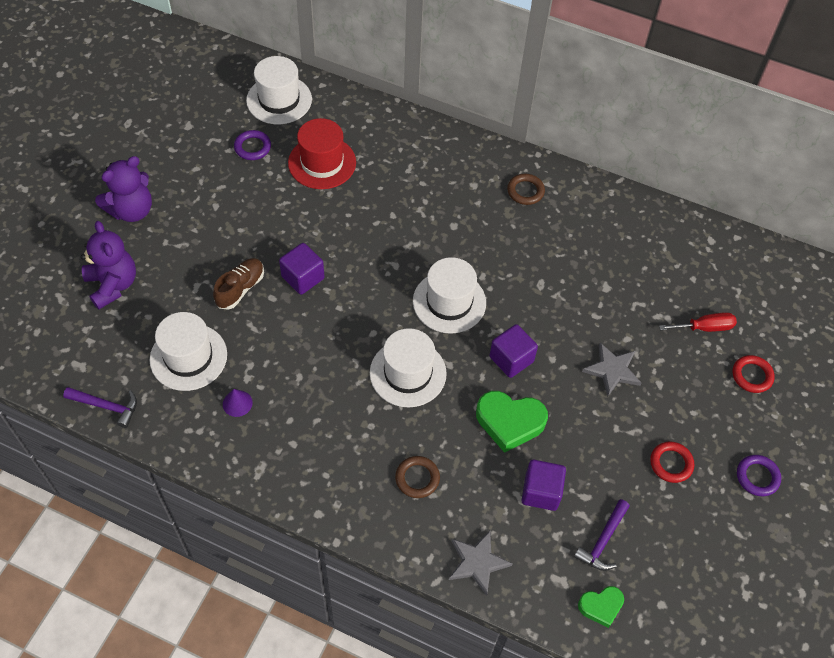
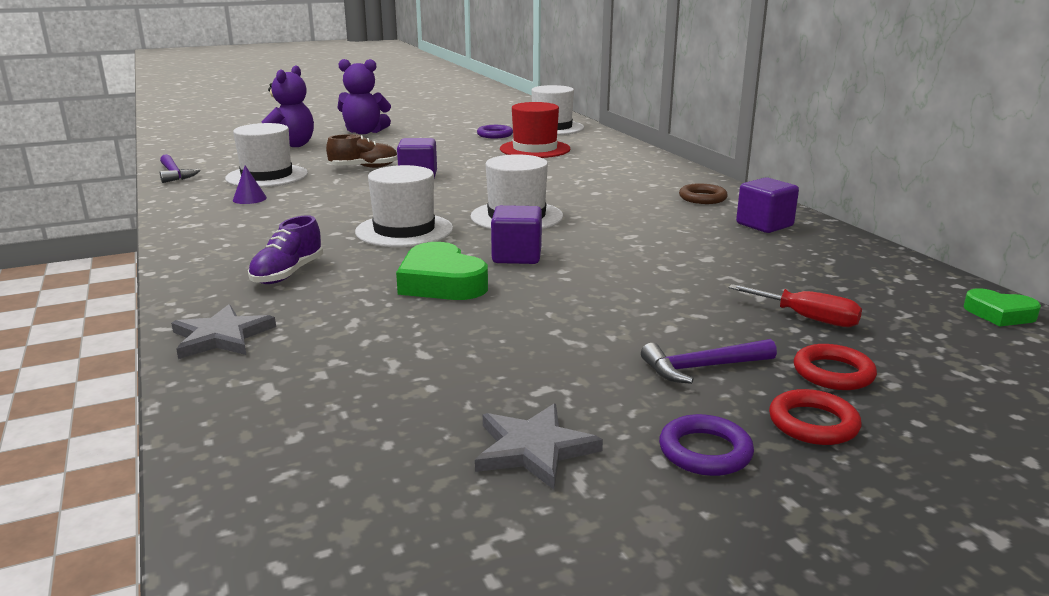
camera: 45 degrees right, 35 degrees down
(417, 478) = (288, 274): brown ring -> purple shoe
(541, 492) = (381, 329): purple cube -> purple cube (764, 225)
(601, 606) = (265, 434): green heart -> green heart (999, 314)
(603, 541) = (377, 390): purple hammer -> purple hammer (702, 368)
(612, 370) = (622, 299): grey star -> grey star (533, 449)
(671, 463) = (581, 381): red ring -> red ring (813, 423)

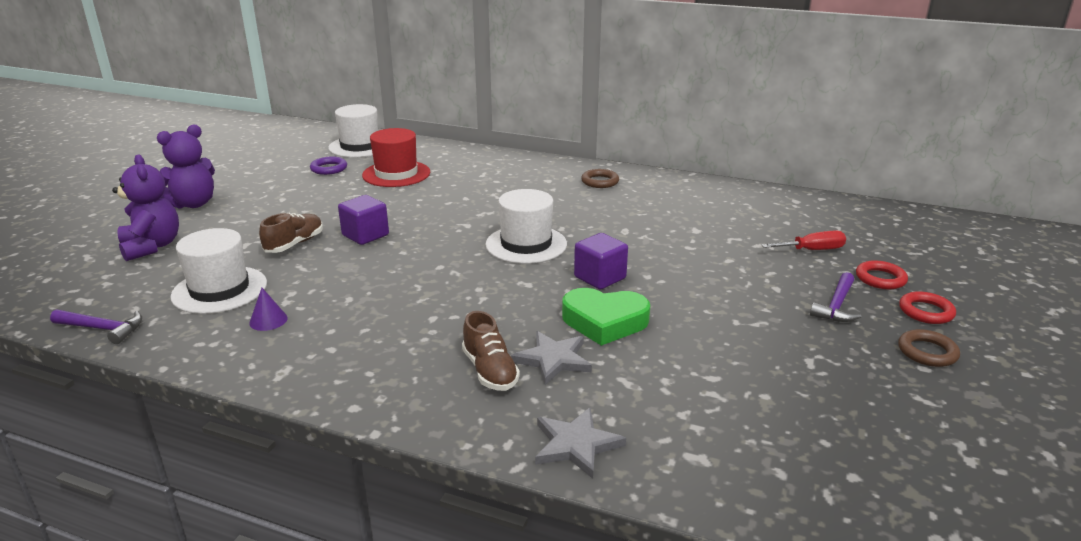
camera: 45 degrees left, 5 degrees up
(288, 274) = (490, 371): purple shoe -> brown shoe
(404, 230) = (479, 291): white hat -> none
(533, 449) = (878, 397): grey star -> grey star (553, 359)
(705, 451) = (927, 352): purple ring -> brown ring
(764, 225) = (672, 191): purple cube -> none
(999, 314) = (864, 210): green heart -> none

